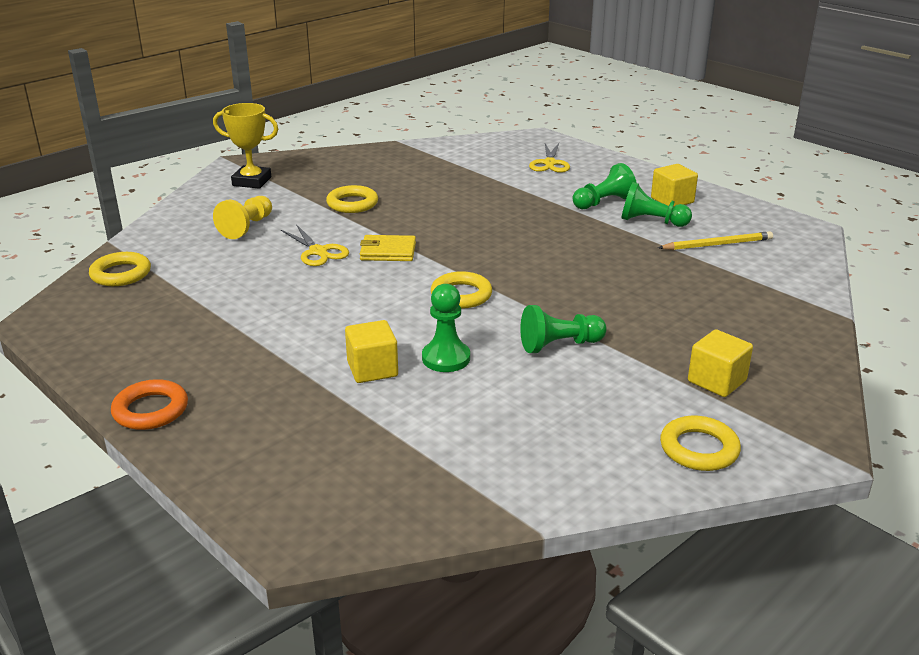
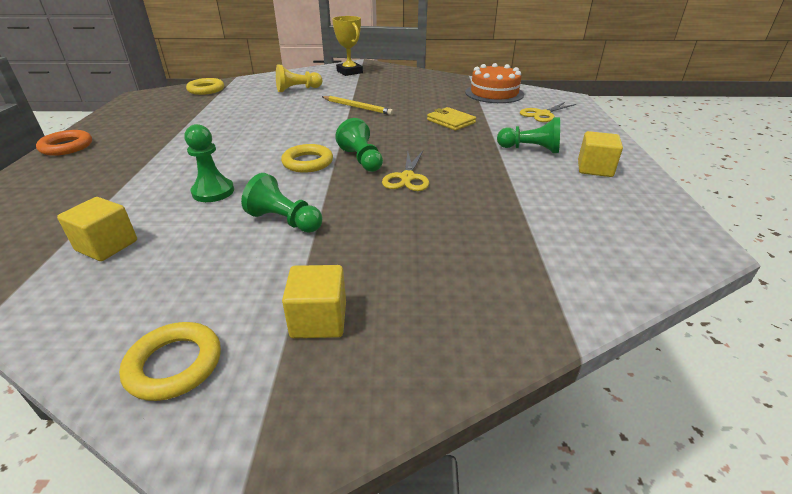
camera: 45 degrees right, 5 degrees up
(318, 252) = (298, 111): yellow scissors -> yellow scissors (407, 178)
(352, 204) = (370, 96): yellow ring -> none
(372, 369) = (172, 177): yellow cube -> yellow cube (107, 246)
(388, 251) = (329, 124): yellow wallet -> yellow wallet (451, 121)
(466, 155) = (494, 93): none -> orange cake
(651, 221) = (542, 175): green pawn -> green pawn (362, 160)
(717, 244) = (567, 215): yellow pencil -> yellow pencil (357, 107)

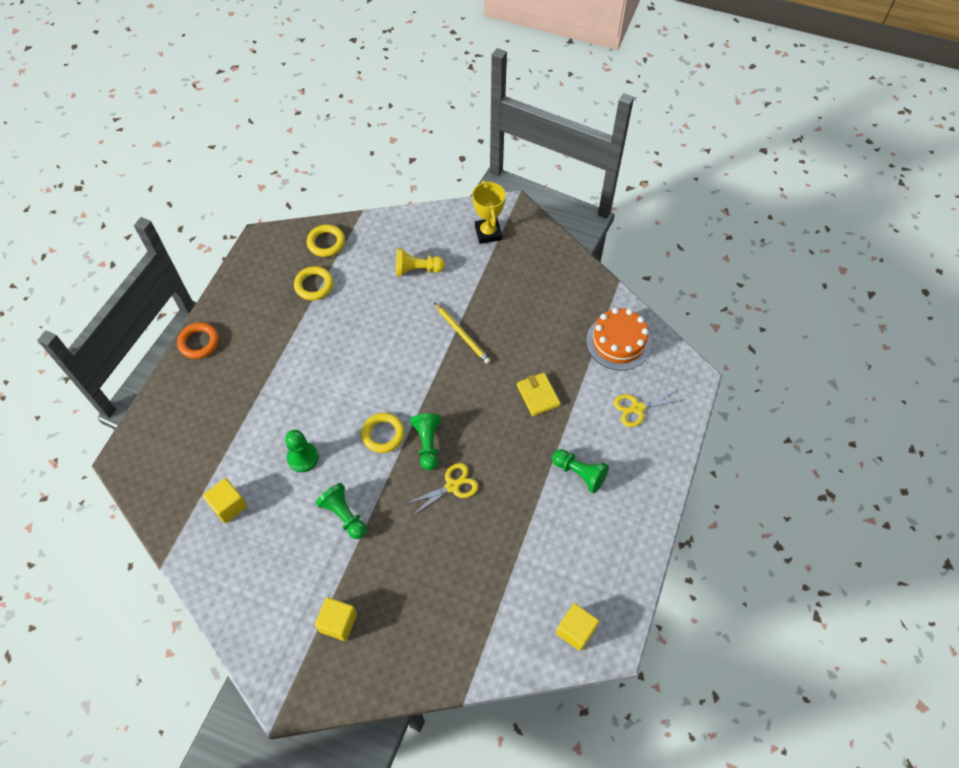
camera: 20 degrees right, 25 degrees up
(174, 365) = (259, 629): yellow ring -> yellow ring (314, 285)
(407, 178) = (452, 486): yellow scissors -> yellow scissors turned 150 degrees counterclockwise
(594, 169) = (612, 524): yellow cube -> yellow cube (576, 630)

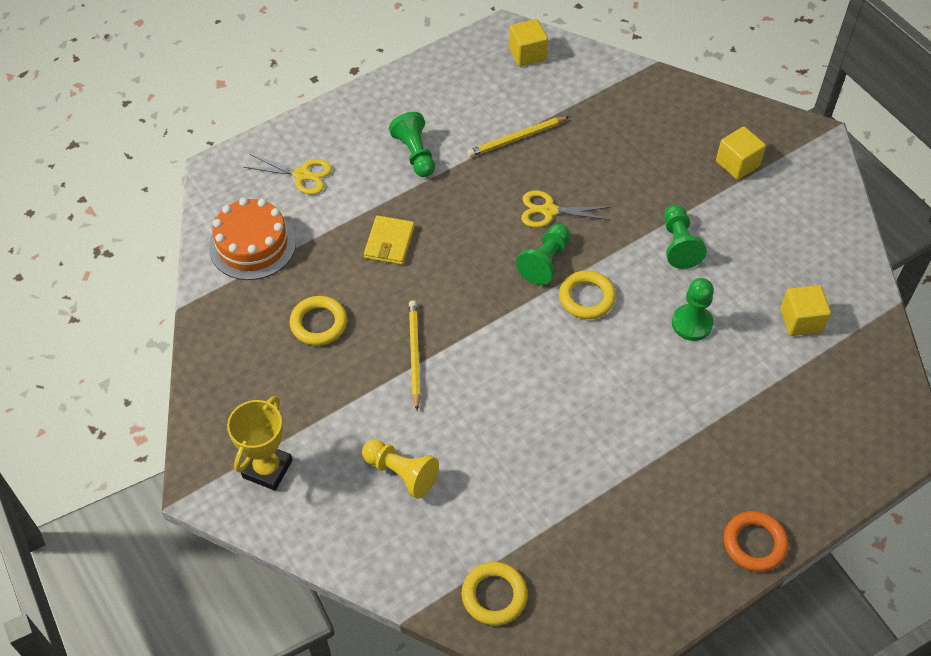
camera: 145 degrees left, 5 degrees down
(314, 285) = (552, 535): yellow ring -> yellow ring (318, 323)
(520, 535) = (516, 139): none -> yellow pencil

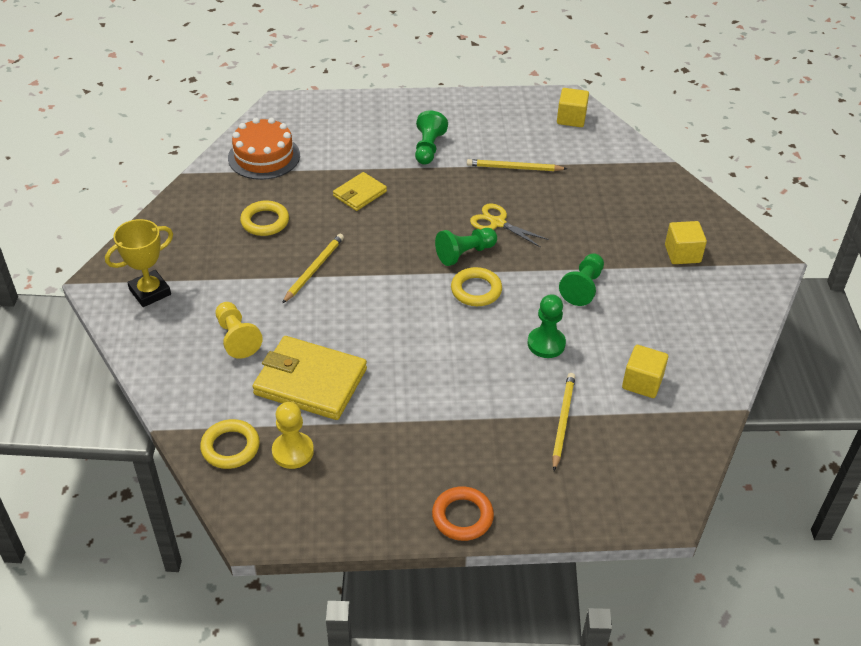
camera: 30 degrees right, 10 degrees down
(302, 175) = (336, 129): yellow scissors -> none
(512, 482) = (310, 382): none -> yellow wallet
(556, 566) = (293, 451): none -> yellow pawn
(765, 398) = (562, 421): none -> yellow pencil

